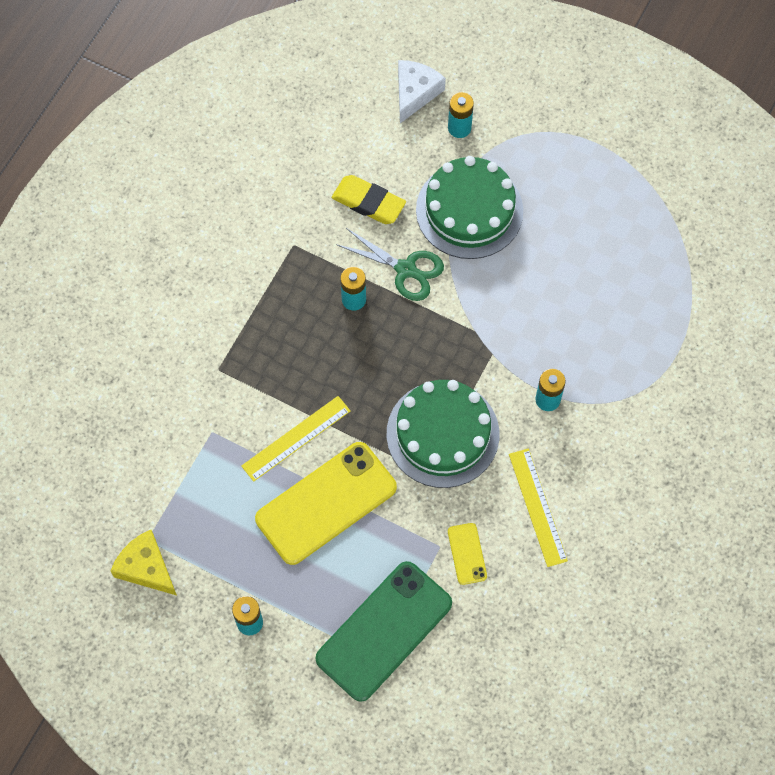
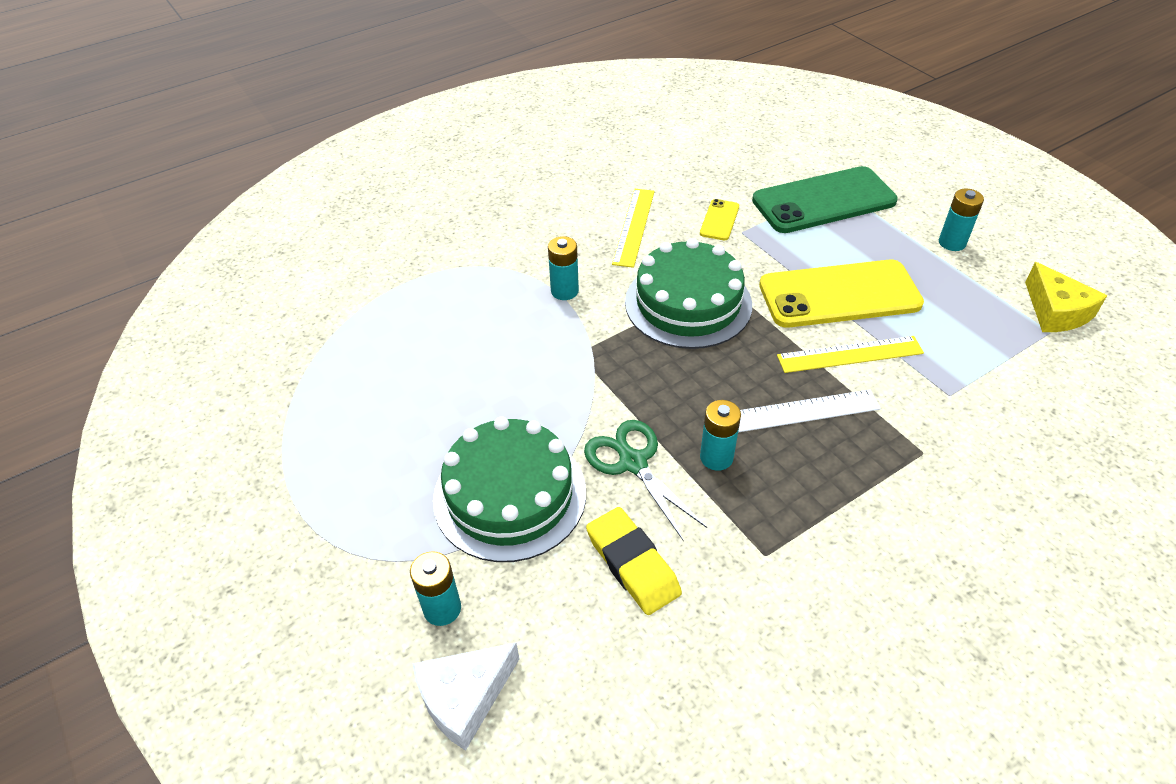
camera: 150 degrees left, 20 degrees down
(311, 366) = (803, 411): none -> white ruler

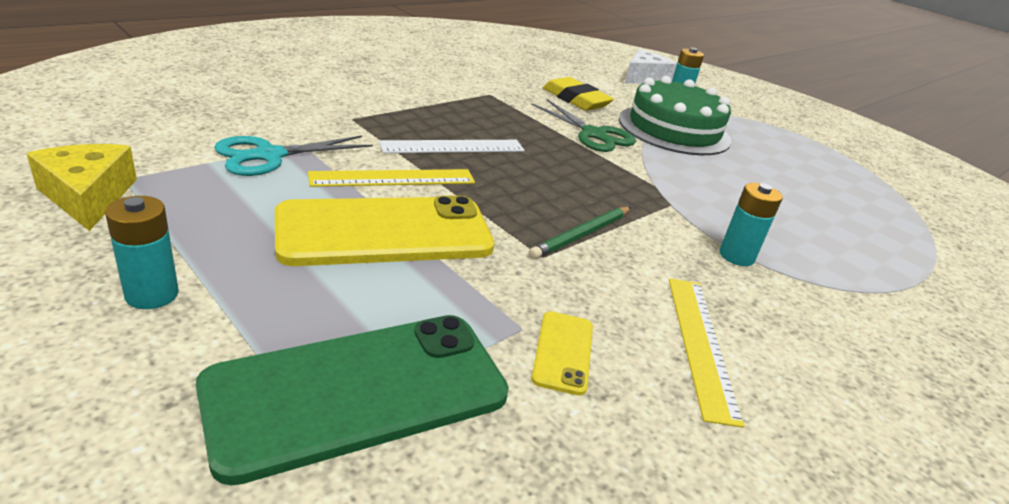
camera: 165 degrees right, 15 degrees down
(688, 303) = (581, 235): green cake -> green pencil
(716, 457) = (528, 131): turquoise battery -> none
(967, 373) = (270, 156): none -> turquoise scissors

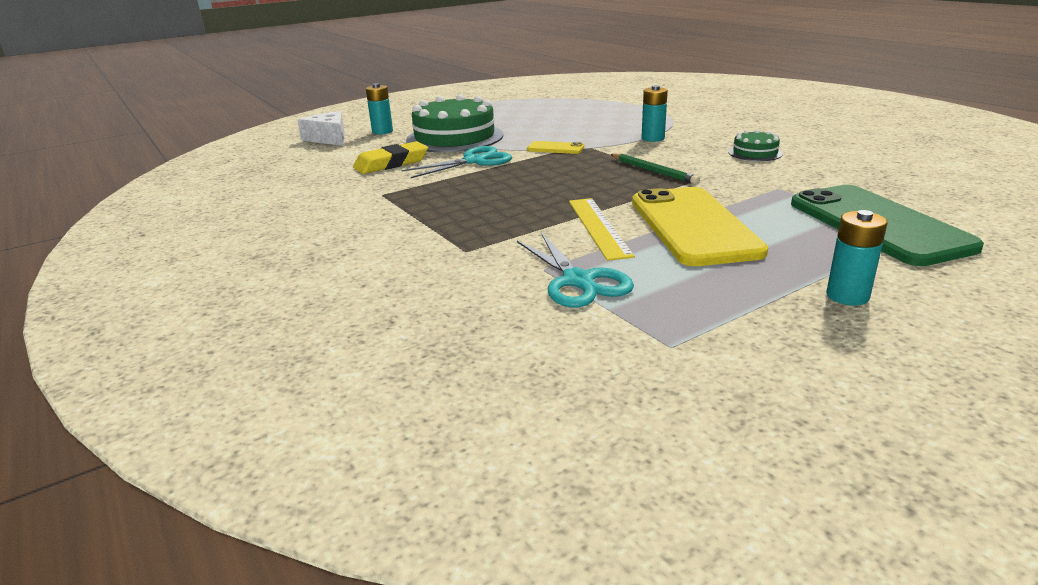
camera: 75 degrees left, 5 degrees down
(88, 196) = (720, 357): yellow cheese -> none
(453, 146) = (521, 207): white ruler -> none
(563, 352) = (792, 180): yellow phone -> yellow phone (555, 148)
(593, 134) = (474, 161): green scissors -> turquoise scissors
(700, 344) = (755, 153): yellow ruler -> green cake

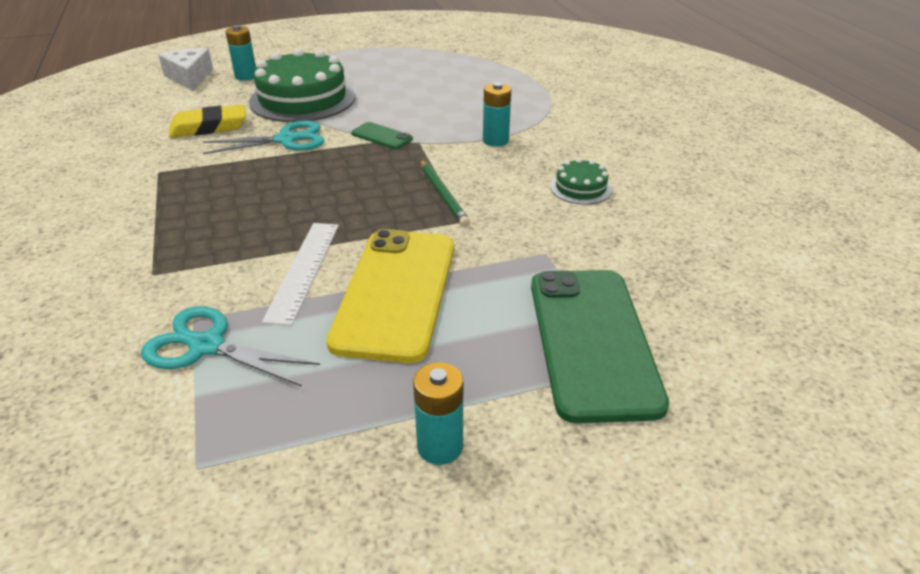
camera: 15 degrees right, 10 degrees up
(555, 148) = (382, 136): yellow phone -> green phone
(578, 281) = (207, 346): turquoise scissors -> turquoise scissors turned 120 degrees clockwise
(598, 227) = (303, 270): yellow ruler -> white ruler

